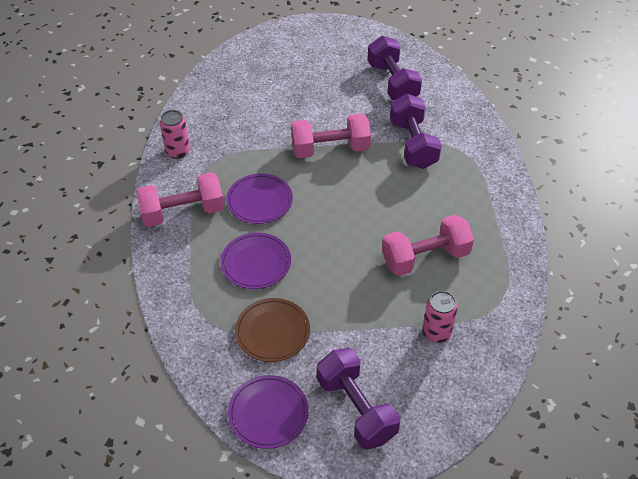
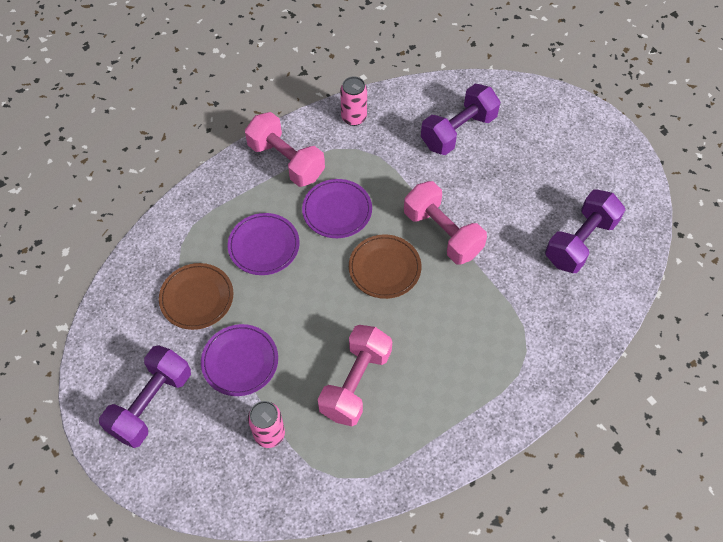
camera: 60 degrees right, 10 degrees up
(268, 413) = (113, 337): purple plate -> purple plate (240, 361)
(336, 195) = (384, 268): none -> brown plate
(413, 144) = (502, 302): purple dumbbell -> purple dumbbell (458, 131)
(425, 257) = (355, 383): pink dumbbell -> pink dumbbell turned 75 degrees clockwise

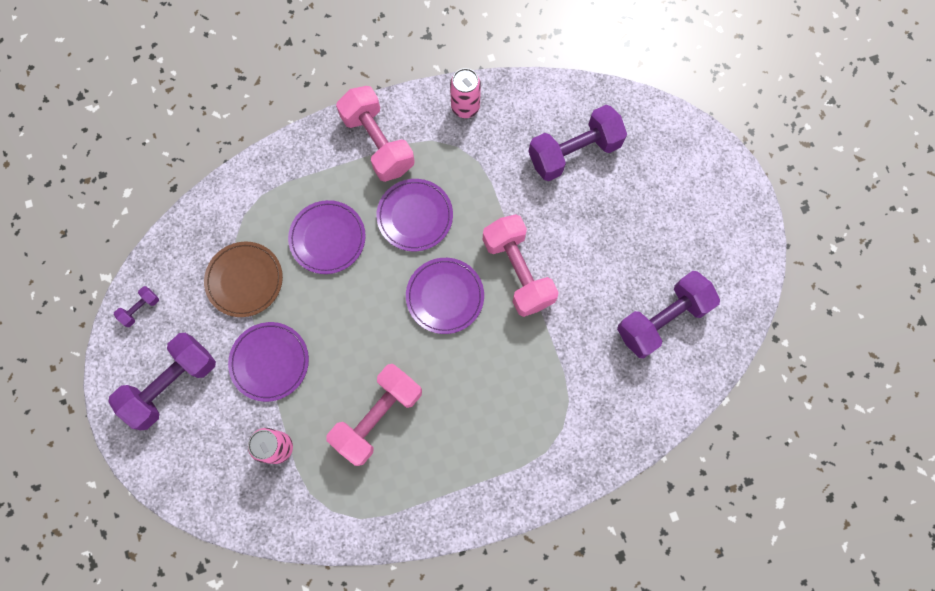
camera: 15 degrees right, 15 degrees up
(103, 345) = (140, 309): none -> purple dumbbell
(384, 268) = (445, 296): brown plate -> purple plate

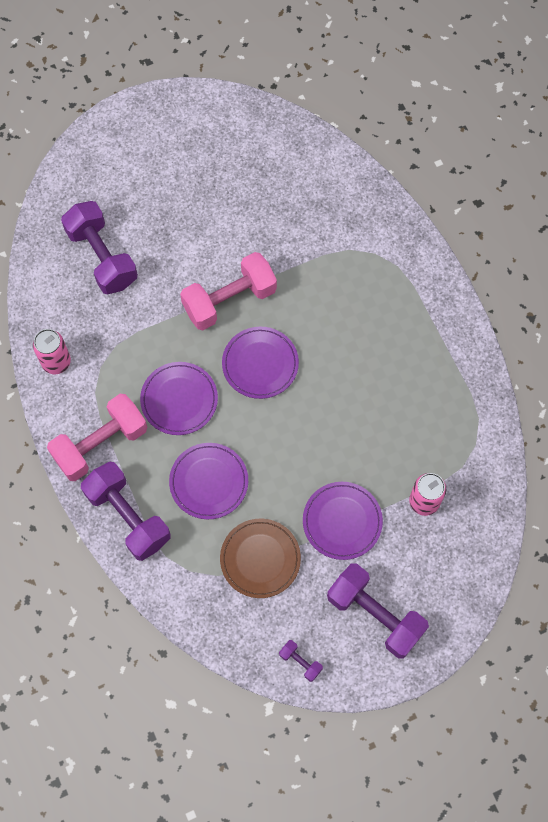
camera: 95 degrees left, 5 degrees down
(378, 416) = (383, 413): pink dumbbell -> none
(662, 319) = (265, 175): purple dumbbell -> purple dumbbell (128, 516)

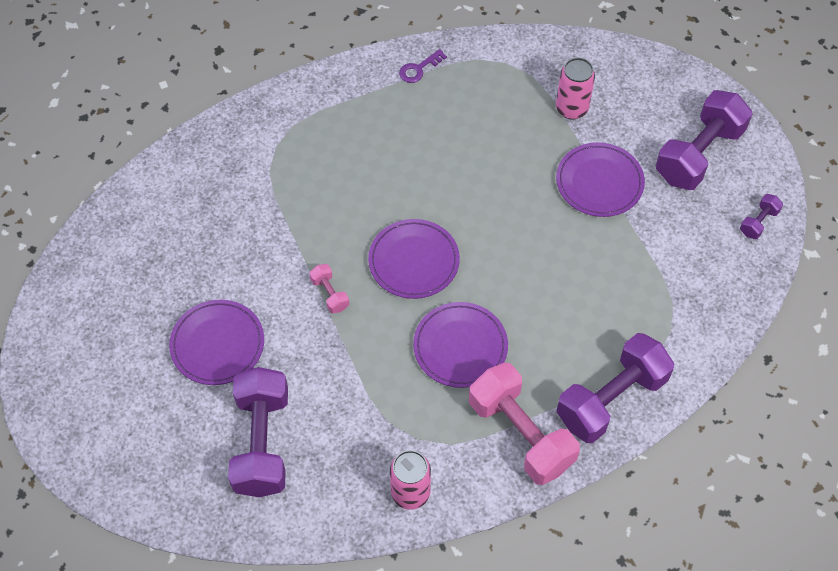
camera: 90 degrees left, 10 degrees down
(102, 257) = (262, 443): purple dumbbell -> purple dumbbell turned 60 degrees counterclockwise
(209, 482) = (562, 313): purple plate -> purple plate (217, 344)
(229, 300) = (330, 294): pink dumbbell -> pink dumbbell, size x0.44
(260, 559) = (649, 260): brown plate -> none
(464, 368) = (419, 69): none -> purple key

